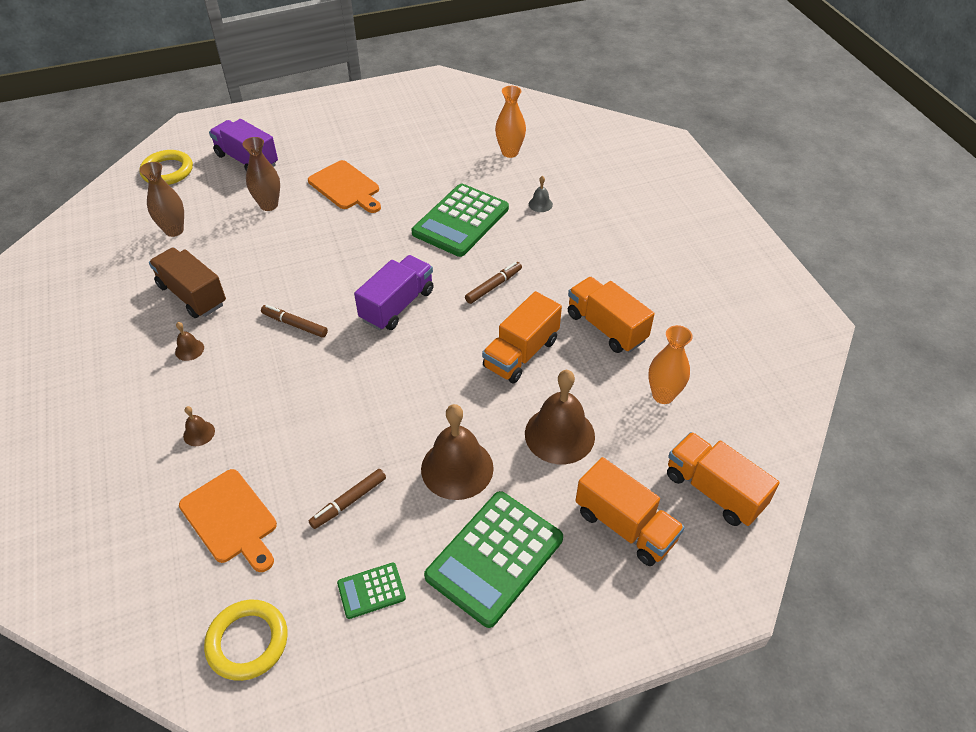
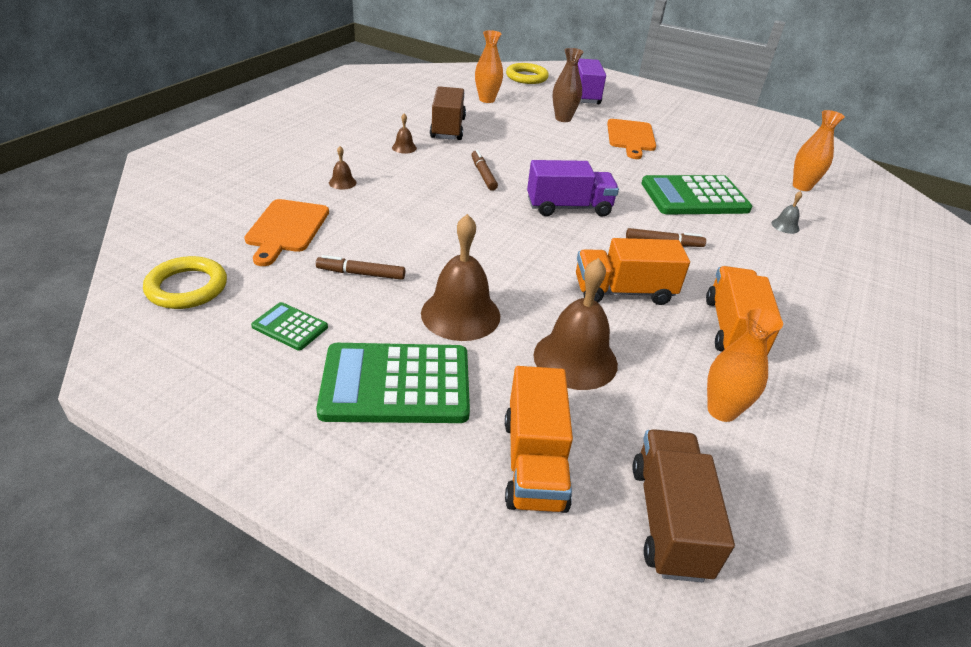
camera: 45 degrees right, 10 degrees down
(174, 230) = (487, 100): brown vase -> orange vase
(714, 490) = (668, 520): orange truck -> brown truck

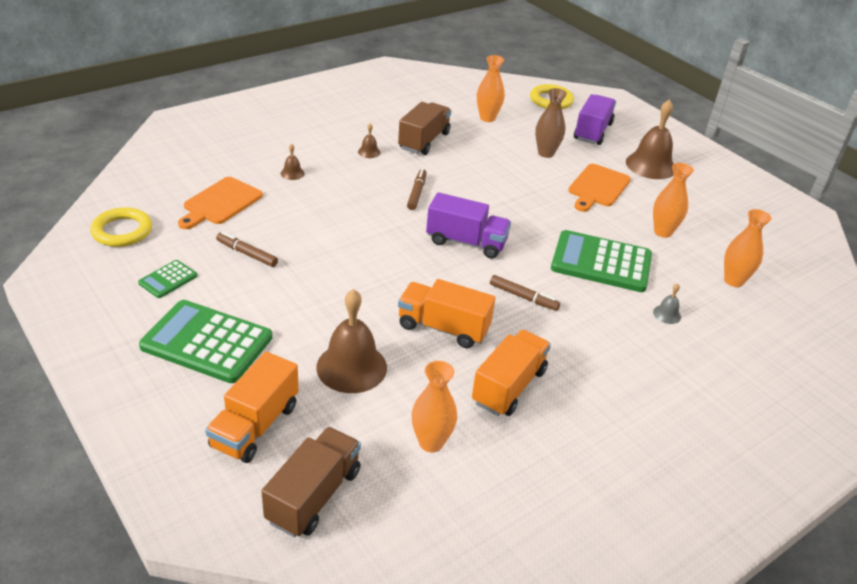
camera: 25 degrees right, 0 degrees up
(290, 327) = (168, 279): green calculator -> green calculator turned 105 degrees counterclockwise
(460, 314) = (294, 306): brown bell -> brown bell (650, 165)
(714, 161) = (663, 232): none -> orange vase

